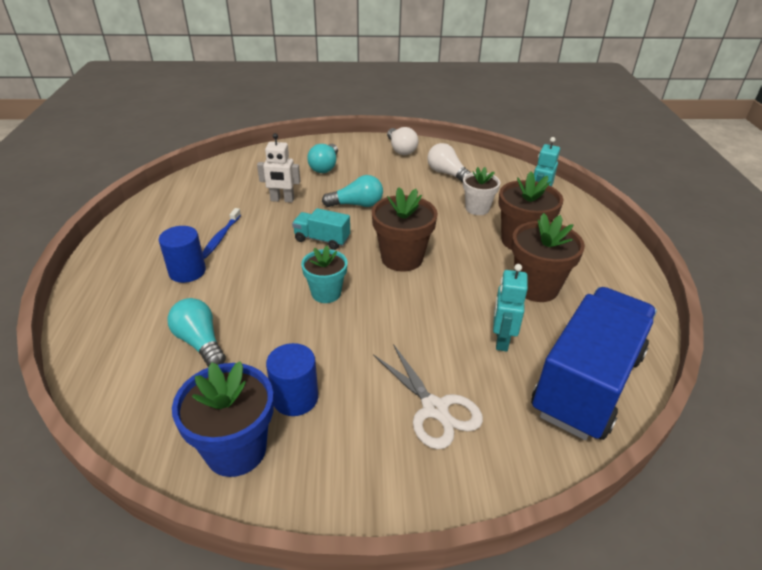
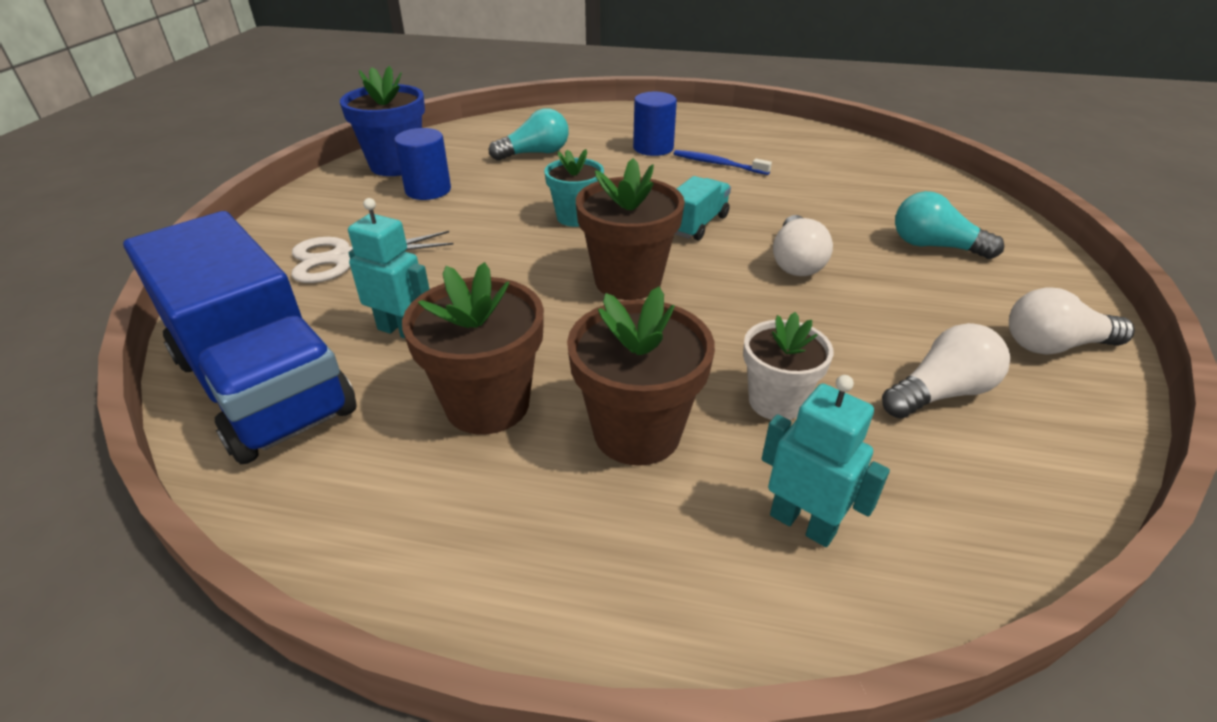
camera: 105 degrees right, 0 degrees up
(282, 200) = (812, 204): white robot -> none
(357, 205) = (796, 262): turquoise light bulb -> white light bulb

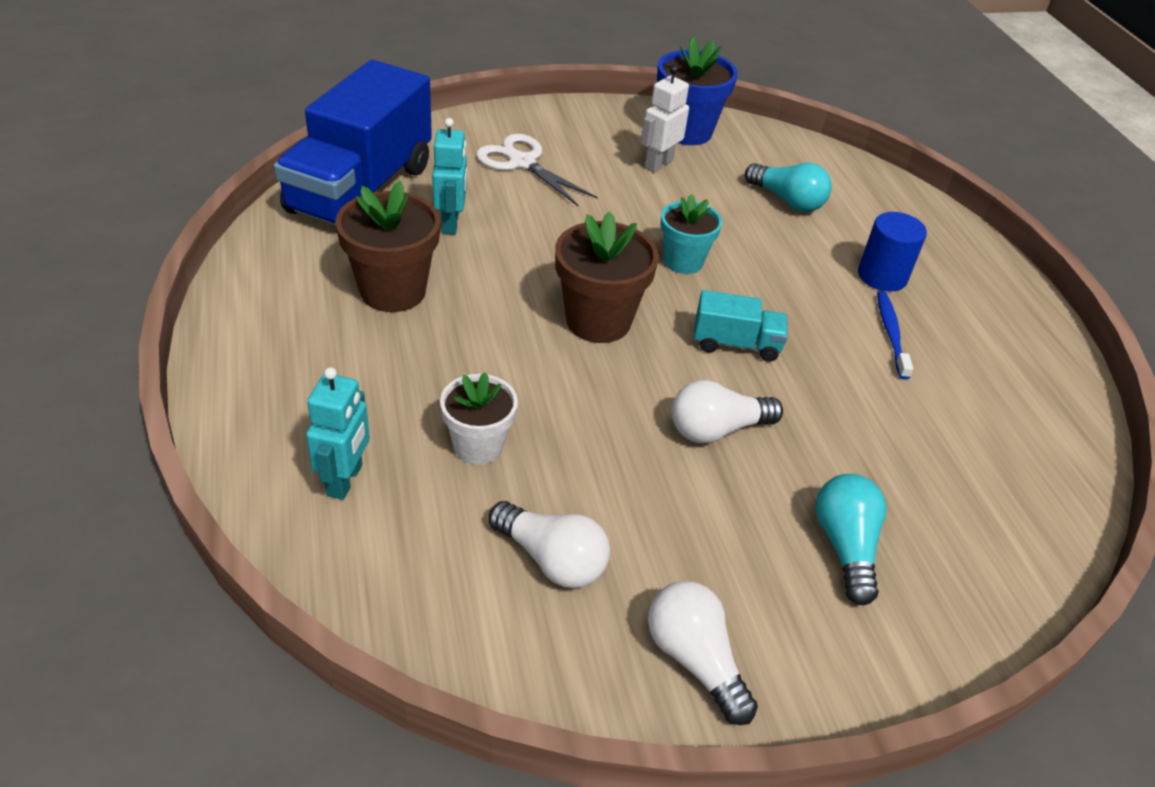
camera: 60 degrees right, 5 degrees up
(428, 190) = (658, 164): blue cylinder -> white robot
(637, 432) = (400, 373): brown flower pot -> none

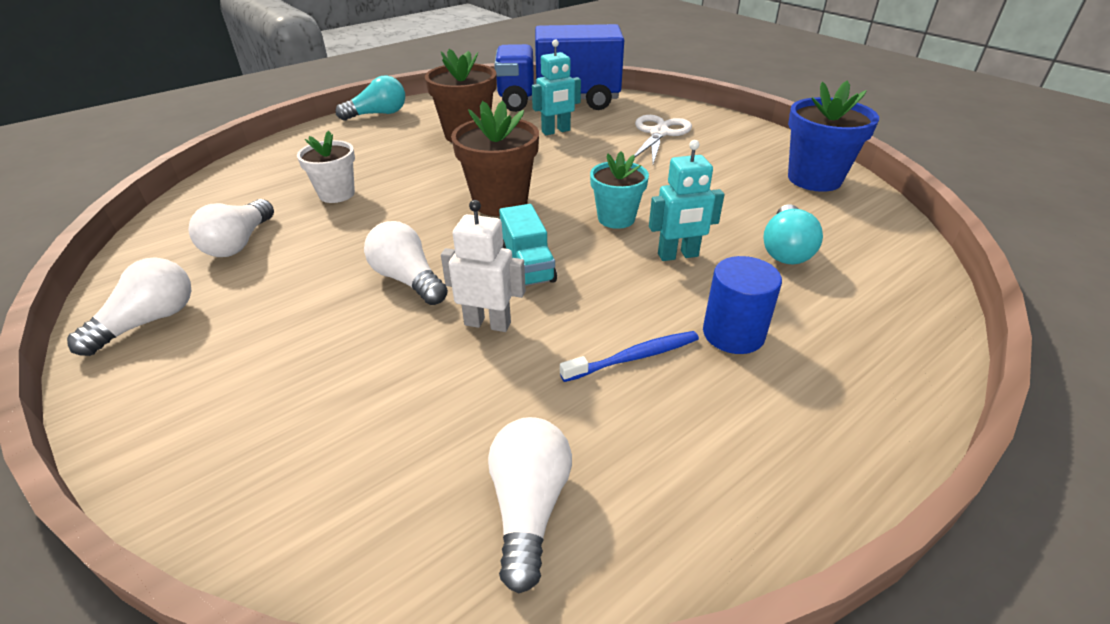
camera: 70 degrees right, 5 degrees down
(345, 480) = (288, 166): turquoise robot -> turquoise robot (678, 255)
(658, 164) = (742, 178): white robot -> white robot (488, 323)
(845, 546) = (289, 379): turquoise light bulb -> turquoise light bulb (378, 114)
(1024, 438) = (529, 507): none -> white light bulb

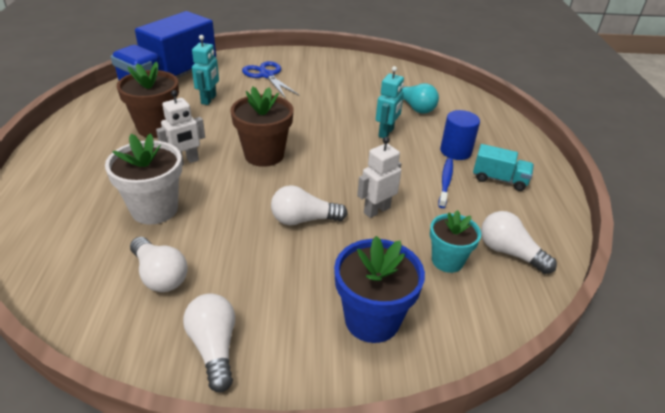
camera: 55 degrees left, 0 degrees up
(337, 194) = (154, 209): white flower pot -> white flower pot, size x1.53
(378, 114) = (51, 146): turquoise light bulb -> none
(430, 172) = (185, 162): none -> white robot
(527, 266) = (341, 176): turquoise truck -> turquoise truck (499, 179)
(616, 218) = (333, 131): turquoise flower pot -> turquoise flower pot (447, 261)
(659, 133) = (266, 75): white scissors -> blue scissors
(814, 179) = (371, 69): blue flower pot -> blue flower pot (372, 320)

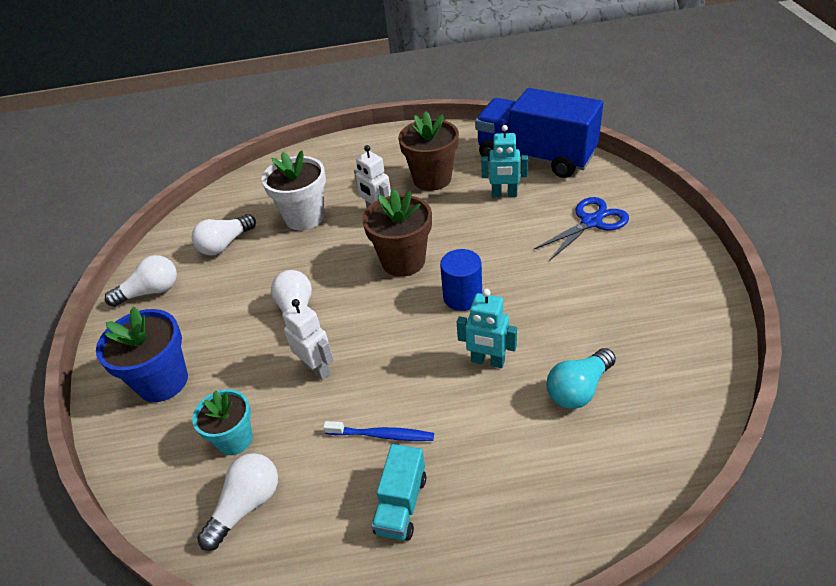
camera: 90 degrees right, 5 degrees up
(455, 151) = (463, 447): blue cylinder -> blue cylinder (462, 297)

